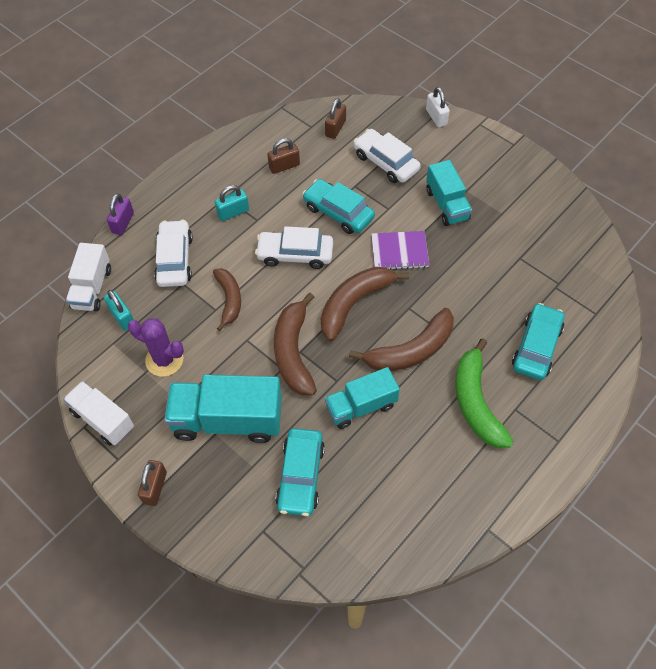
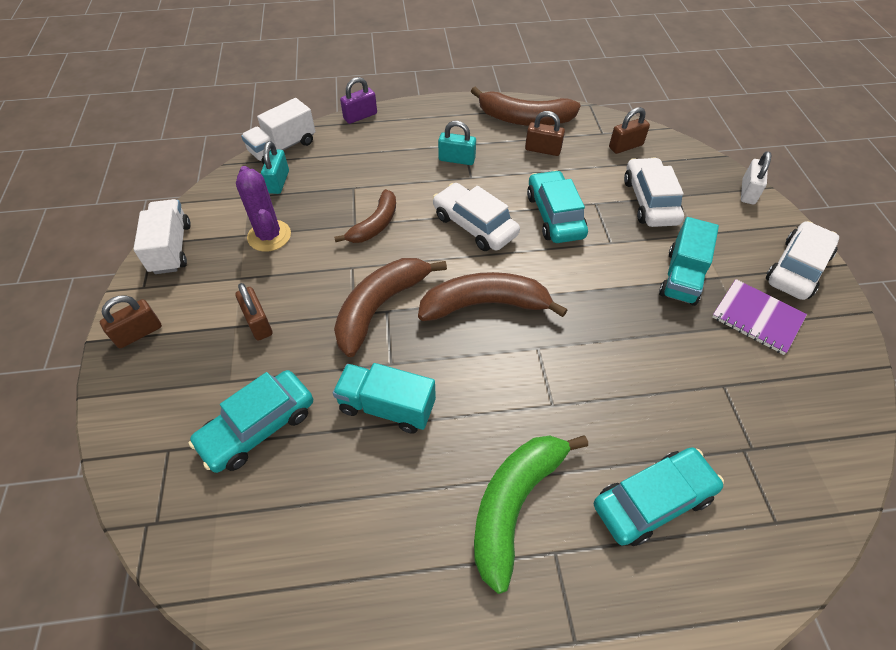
camera: 40 degrees right, 5 degrees down
(175, 259) = (368, 166): white car -> white car (797, 268)
(227, 420) = (258, 323): turquoise truck -> brown padlock
(399, 251) = (582, 288): purple notebook -> purple notebook (757, 318)
(410, 350) = (495, 391): brown banana -> brown banana (524, 119)

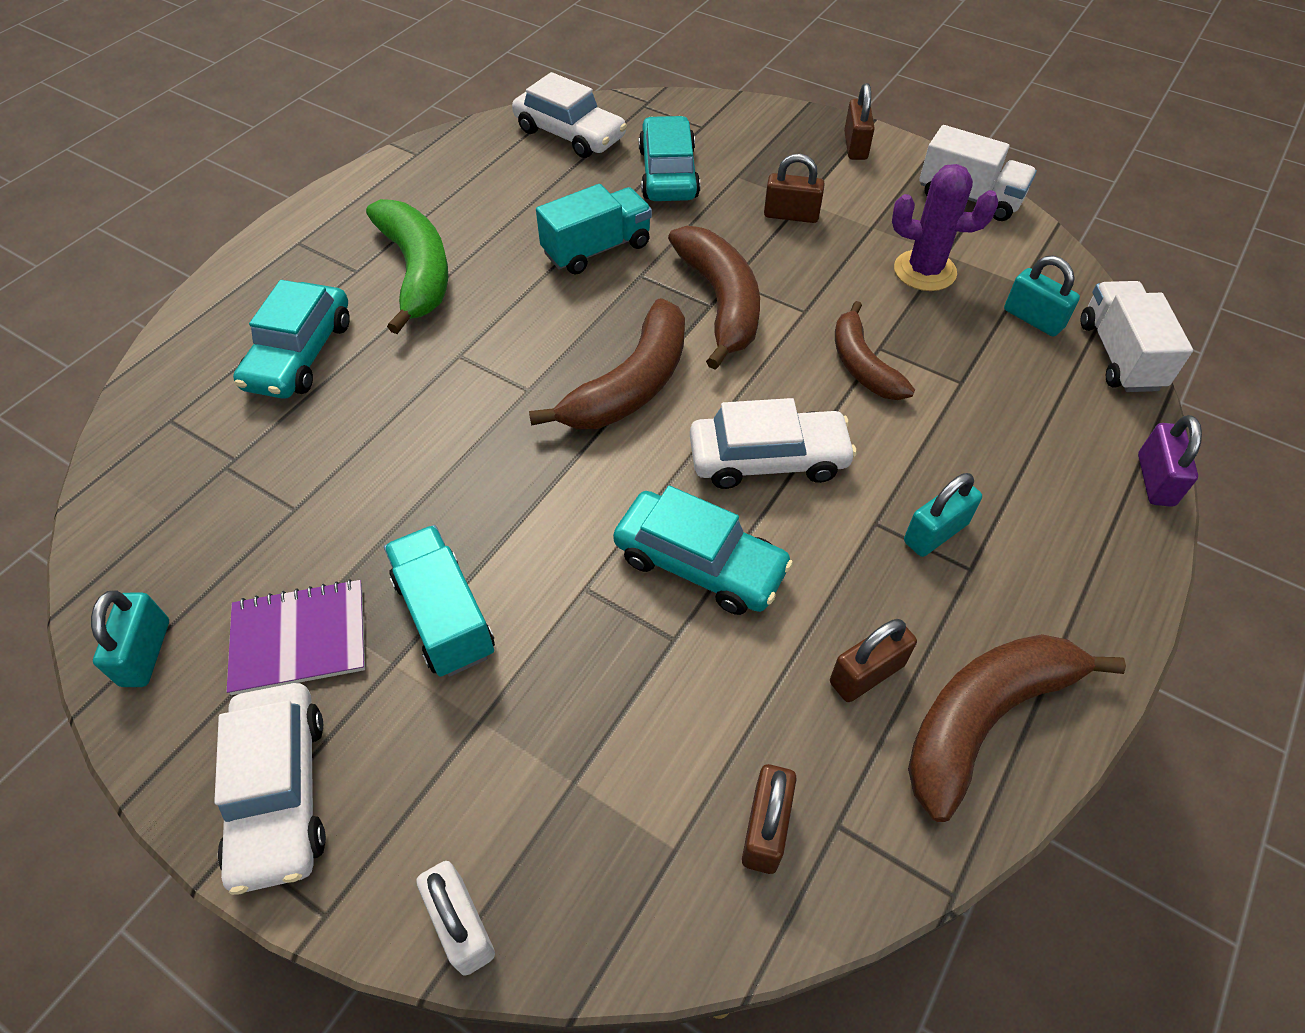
camera: 130 degrees right, 0 degrees up
(650, 201) = (604, 723): white car -> white car (570, 134)
(842, 369) = (146, 653): none -> turquoise padlock

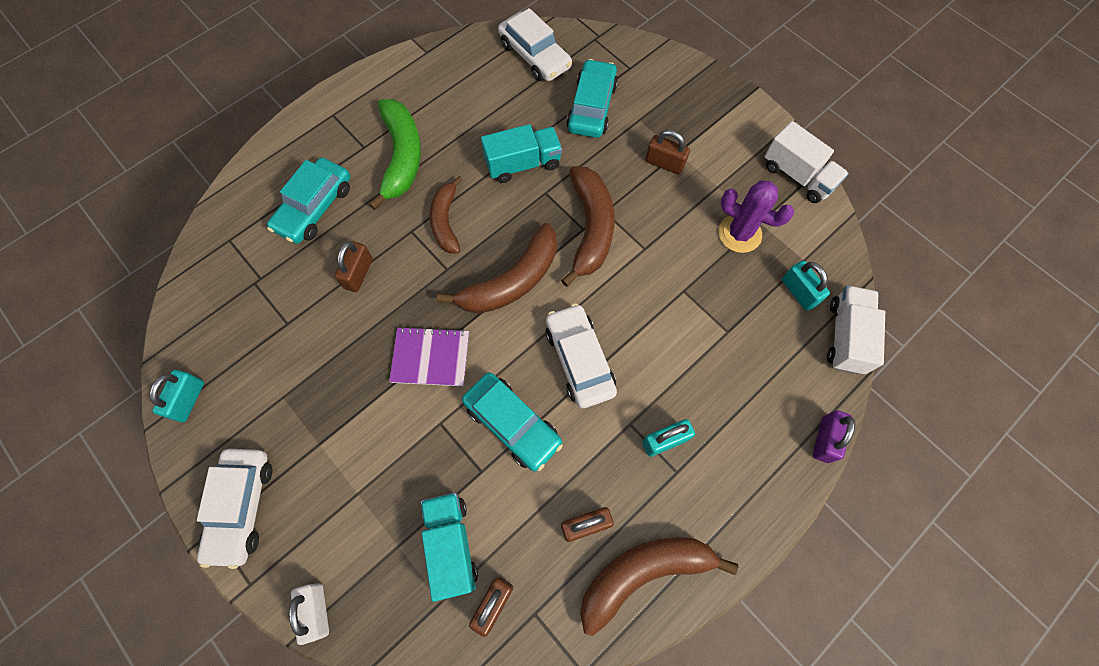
camera: 15 degrees right, 15 degrees up
(299, 638) = (272, 413): purple notebook -> purple notebook (430, 357)
(444, 616) = (355, 420): turquoise truck -> turquoise truck (451, 545)
(768, 459) = (579, 360): white car -> white car turned 120 degrees counterclockwise
(855, 146) = (733, 110): brown padlock -> brown padlock (359, 273)
(862, 364) = (667, 301): brown banana -> brown banana (446, 221)

